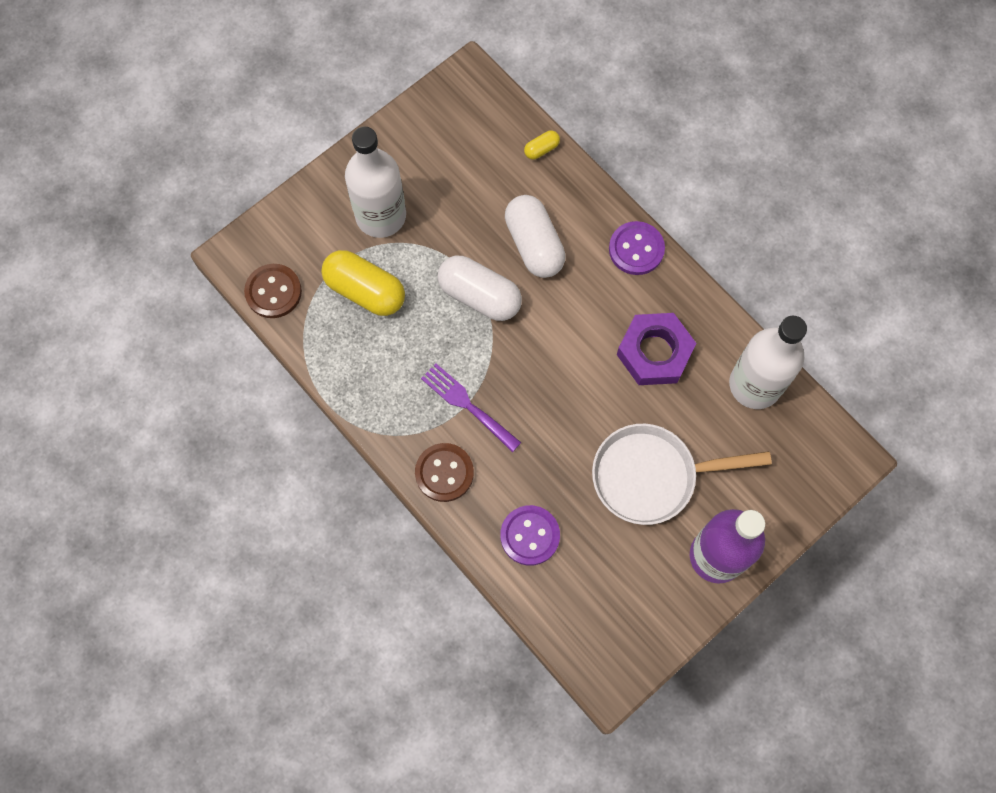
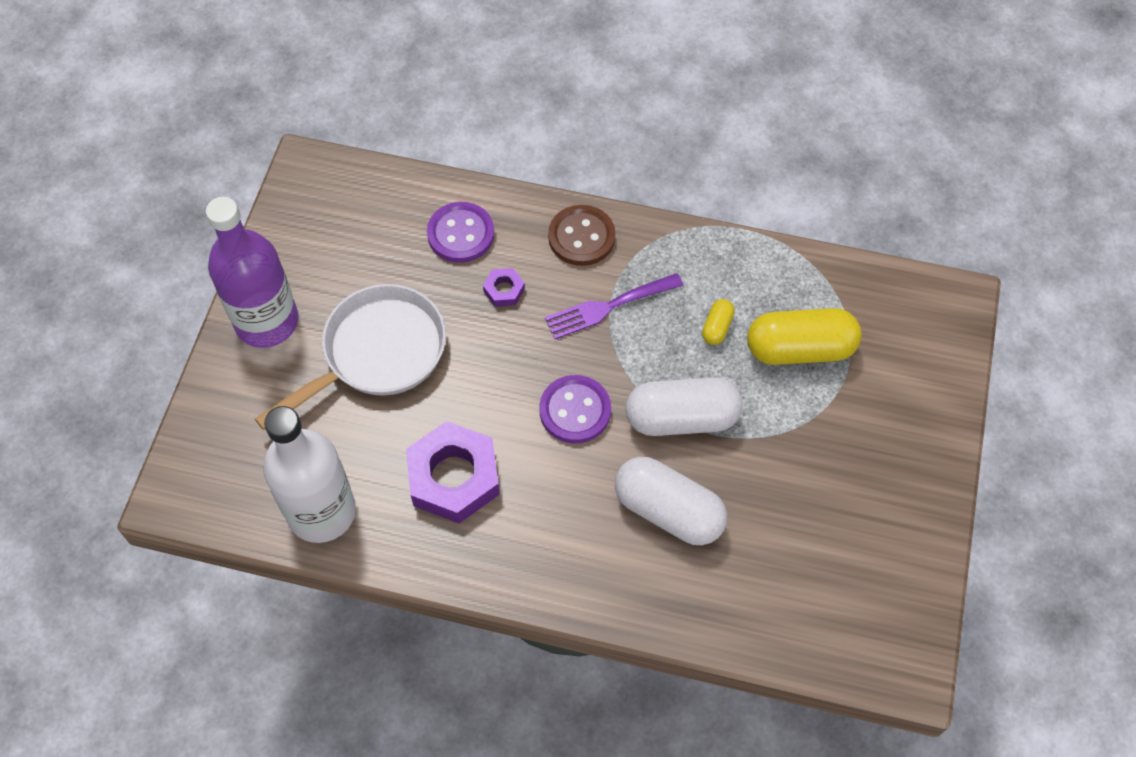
camera: 145 degrees right, 10 degrees down
(273, 292) = (885, 291): brown button -> none
(381, 216) = (854, 434): white bottle -> none
(467, 405) = (608, 307): purple fork -> purple fork turned 150 degrees clockwise
(530, 467) = (504, 290): none -> purple nut
(541, 149) = (749, 632): yellow capsule -> yellow capsule (717, 327)
(636, 249) = (552, 581): purple button -> purple button (575, 410)

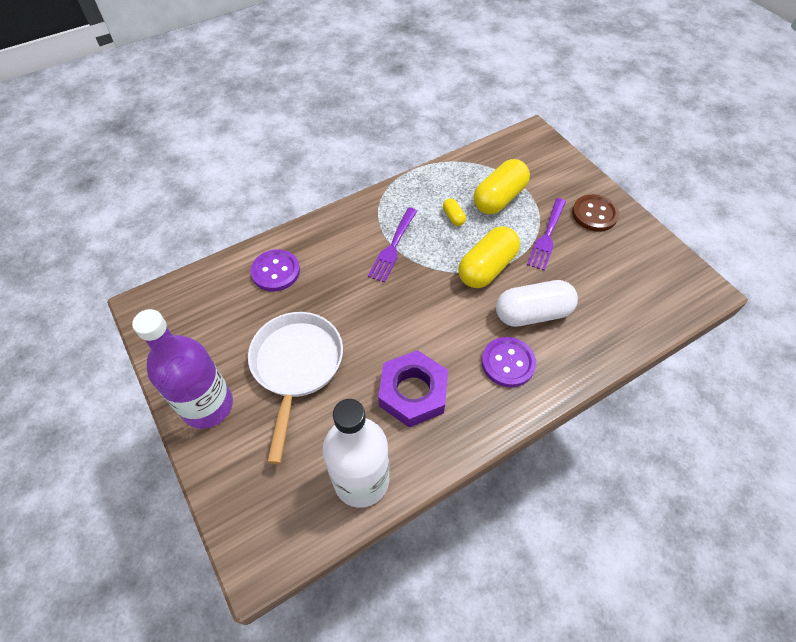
camera: 45 degrees left, 5 degrees down
(504, 290) = (331, 280): purple nut -> none
(575, 410) = (434, 306): purple button -> purple button (508, 363)
(581, 237) = (342, 226): brown button -> brown button (594, 214)
(681, 418) = (486, 268): white capsule -> yellow capsule
(797, 443) = (547, 236): none -> purple fork

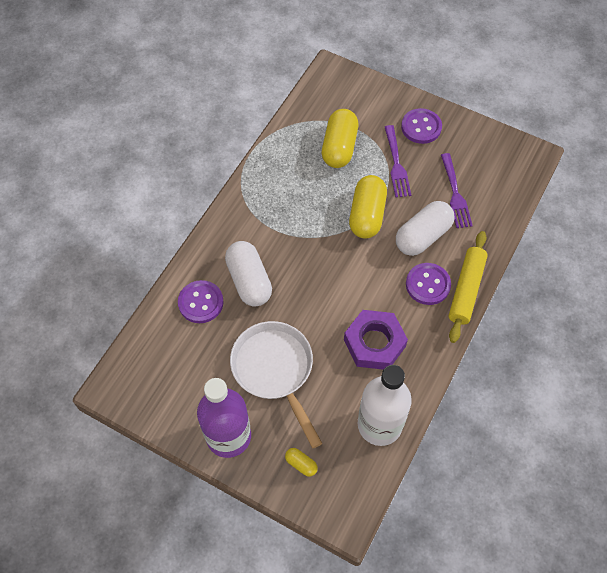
camera: 30 degrees left, 5 degrees up
(332, 274) = (249, 281): none -> white capsule
(393, 247) = (282, 233): purple fork -> purple fork (455, 194)
(453, 217) = (313, 182): yellow capsule -> yellow capsule (301, 464)
(548, 389) = (466, 290): none -> yellow rolling pin
(594, 214) = (421, 127): brown button -> purple button

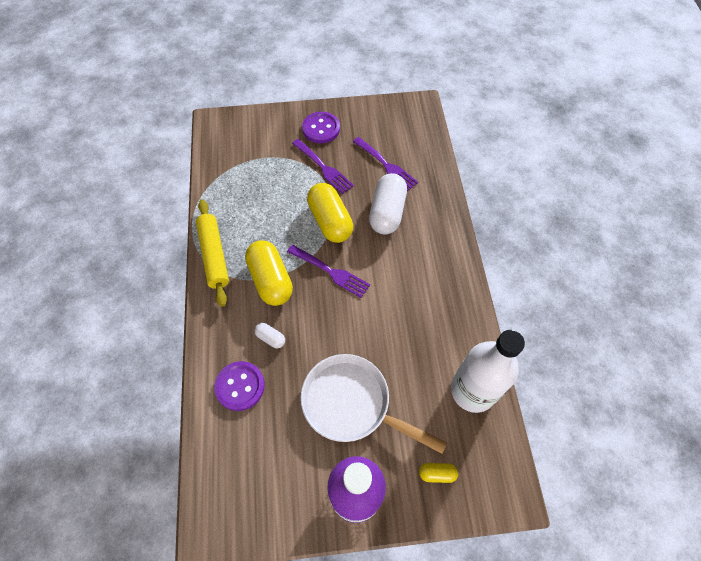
camera: 35 degrees left, 0 degrees up
(249, 281) = (270, 338): white capsule -> white capsule, size x0.45
(335, 258) = (331, 272): none -> purple fork
(339, 147) = (267, 179): yellow capsule -> yellow capsule (271, 280)
(374, 343) = (416, 323): purple nut -> none
(427, 284) = (420, 248): purple button -> none
(466, 290) = (452, 234): yellow rolling pin -> yellow rolling pin (214, 255)

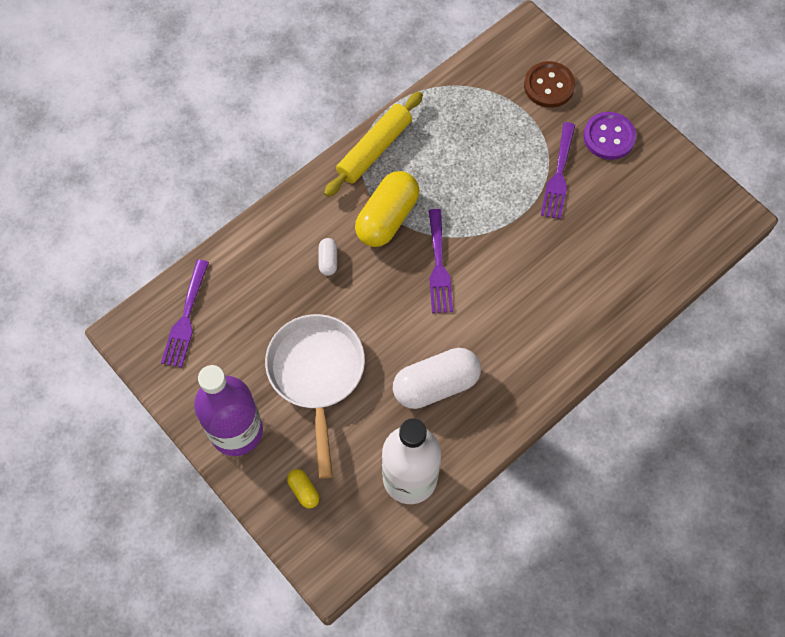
camera: 55 degrees right, 5 degrees up
(240, 386) = (264, 268): purple button -> none
(260, 135) = (549, 86): none -> brown button
(330, 221) = (497, 226): yellow capsule -> none
(386, 165) = (615, 234): purple fork -> purple fork (186, 318)
(387, 212) = (553, 273): white capsule -> white capsule (436, 384)

